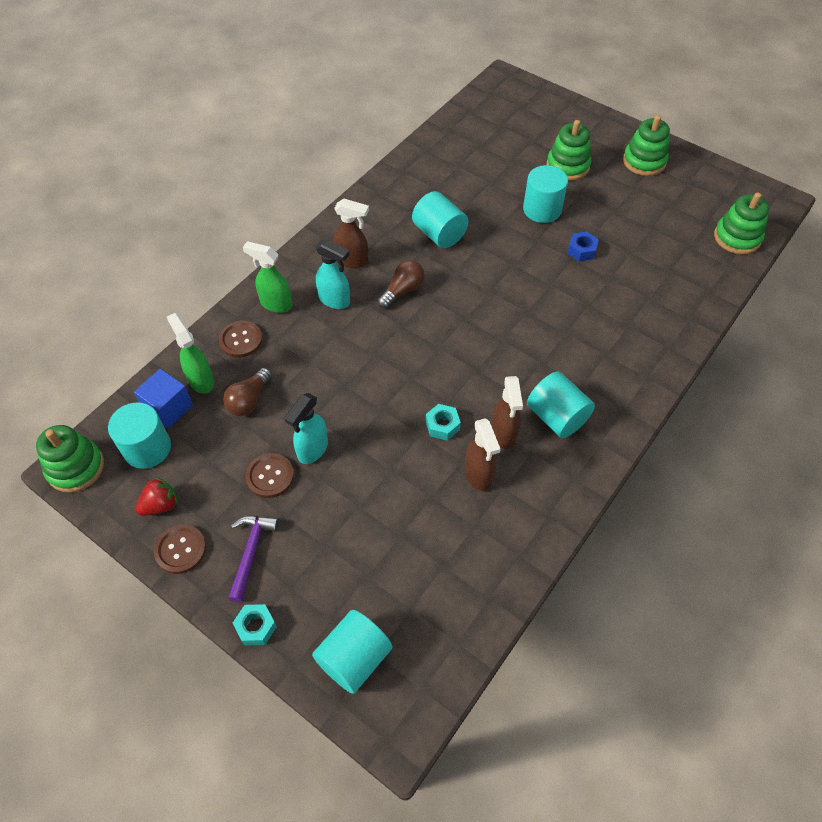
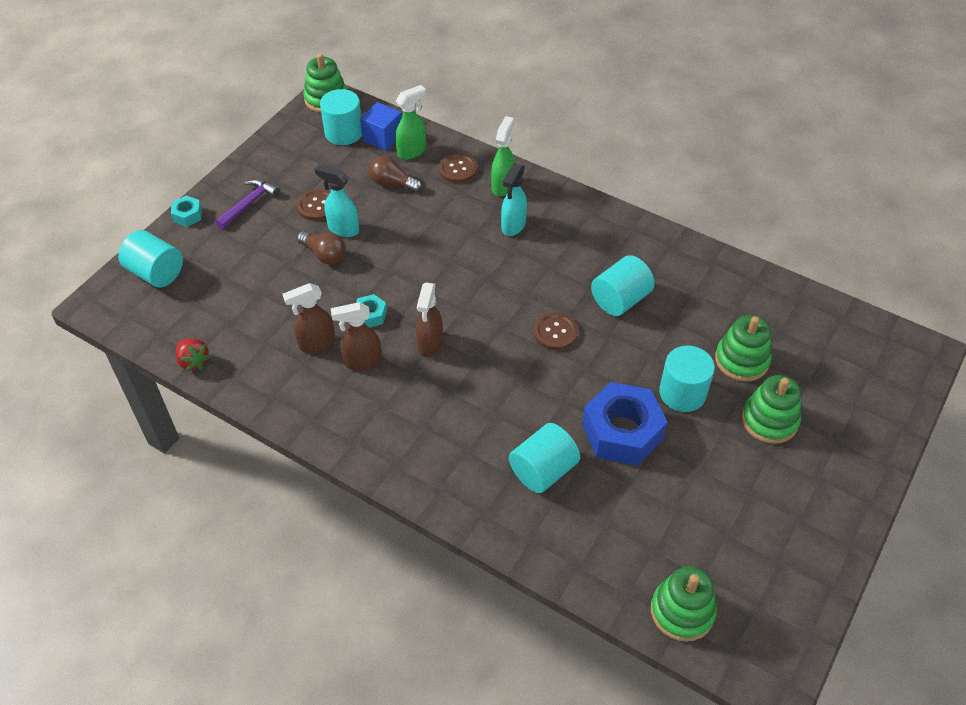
camera: 85 degrees right, 5 degrees down
(160, 505) = (292, 149): red strawberry -> red strawberry (193, 361)
(180, 550) = (254, 166): brown button -> brown button (555, 332)
(251, 552) = (249, 204): purple hammer -> purple hammer turned 60 degrees counterclockwise
(352, 261) = (567, 234): brown spray bottle -> brown spray bottle (430, 344)
(403, 291) = (533, 275): brown light bulb -> brown light bulb (324, 255)
(557, 417) = (383, 405): turquoise cylinder -> turquoise cylinder (543, 470)
(582, 250) = (622, 432): blue nut -> blue nut, size x2.21
(644, 161) = (805, 508): green stacking toy -> green stacking toy (741, 360)

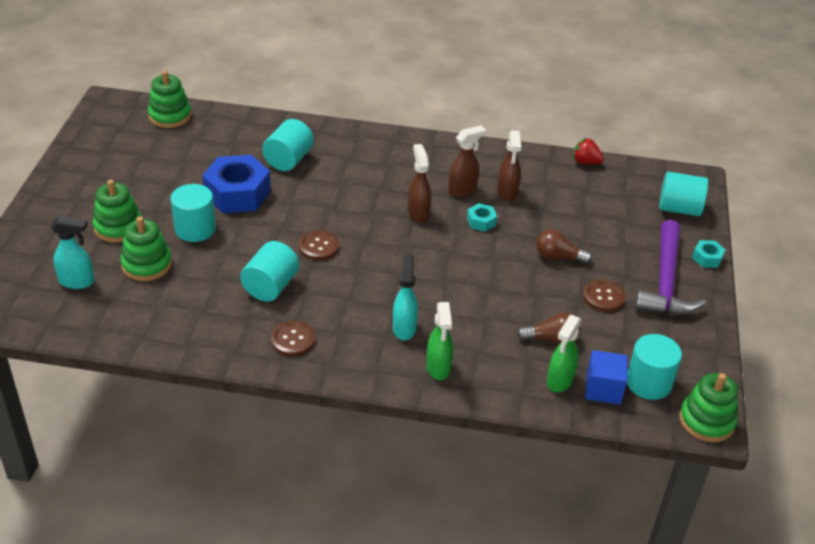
camera: 155 degrees right, 10 degrees down
(249, 204) = (665, 282): purple hammer -> purple hammer, size x1.79
(316, 344) = (507, 193): brown spray bottle -> brown spray bottle turned 135 degrees clockwise
(343, 229) = (561, 283): turquoise spray bottle -> turquoise spray bottle (77, 282)
(458, 169) = (497, 374): brown button -> brown button (293, 340)

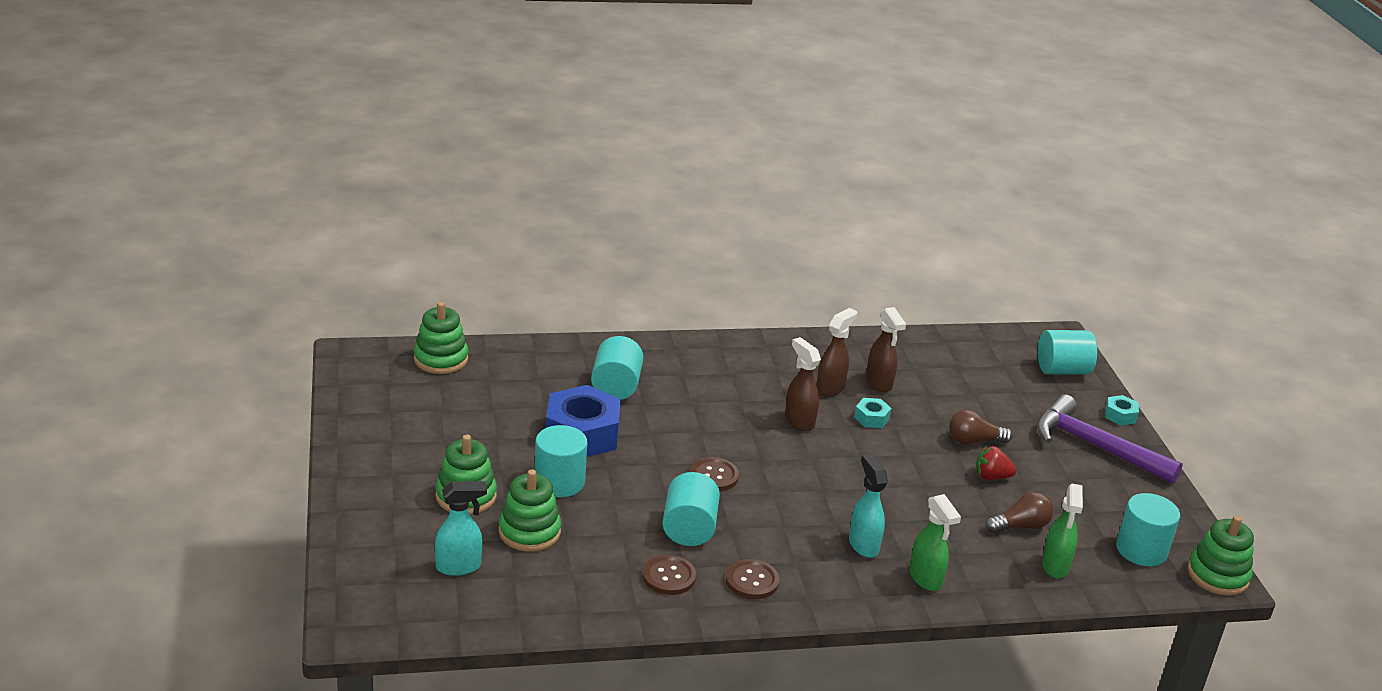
camera: 20 degrees left, 10 degrees down
(586, 162) = (939, 337): red strawberry -> red strawberry (991, 477)
(603, 297) = (1044, 473): brown button -> brown button (669, 576)
(603, 389) = (1102, 565): blue cube -> none
(665, 282) = (1095, 447): purple hammer -> purple hammer turned 135 degrees clockwise

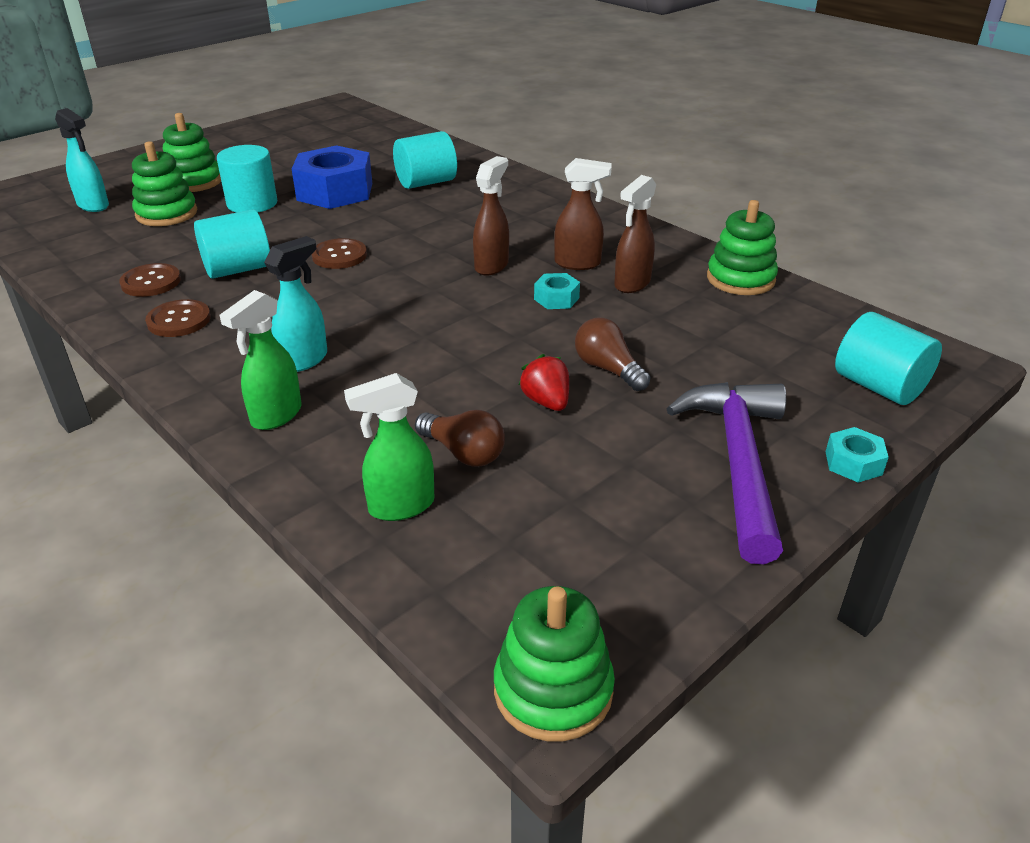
camera: 60 degrees right, 5 degrees up
(441, 359) = (372, 125): green stacking toy -> green stacking toy (740, 279)
(1141, 550) = (529, 578): turquoise cylinder -> none

